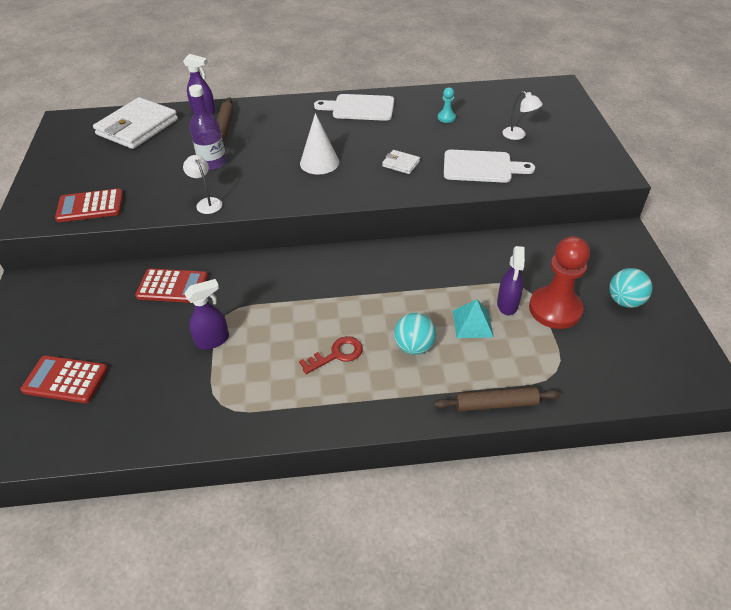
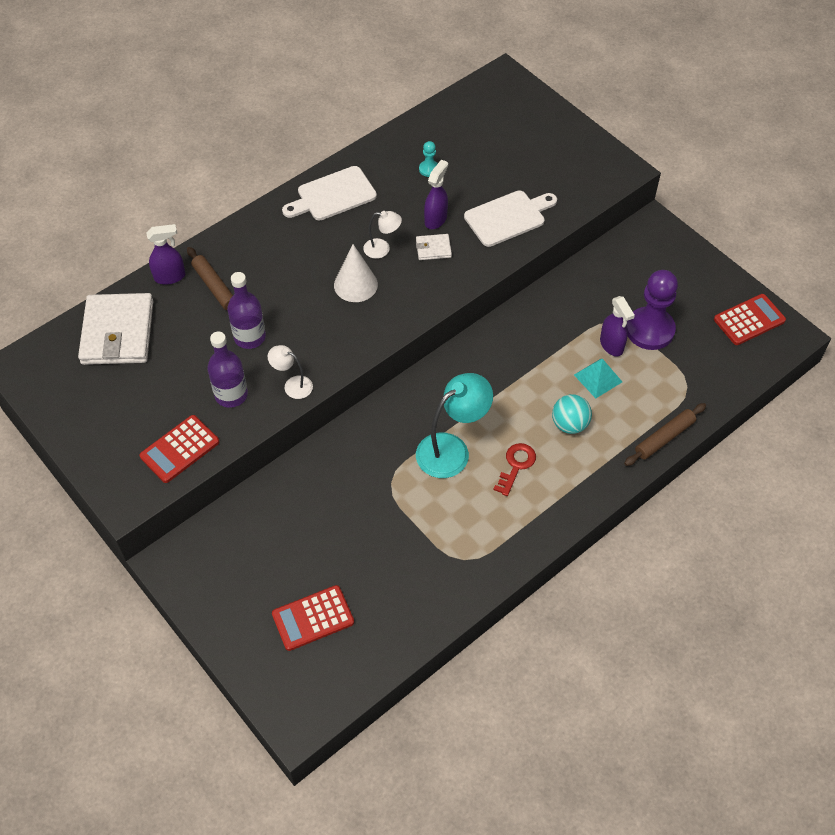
camera: 35 degrees left, 10 degrees up
(160, 190) = (231, 395): none -> purple bottle
(172, 286) = (315, 484): red calculator -> red calculator (749, 320)
(213, 340) = (403, 512): purple spray bottle -> purple spray bottle (436, 219)
(296, 315) = (452, 449): none -> turquoise lamp
(518, 135) = (512, 162): white lamp -> white lamp (382, 249)
(555, 309) = (650, 330): red pawn -> purple pawn
(624, 301) = (695, 294): turquoise ball -> none

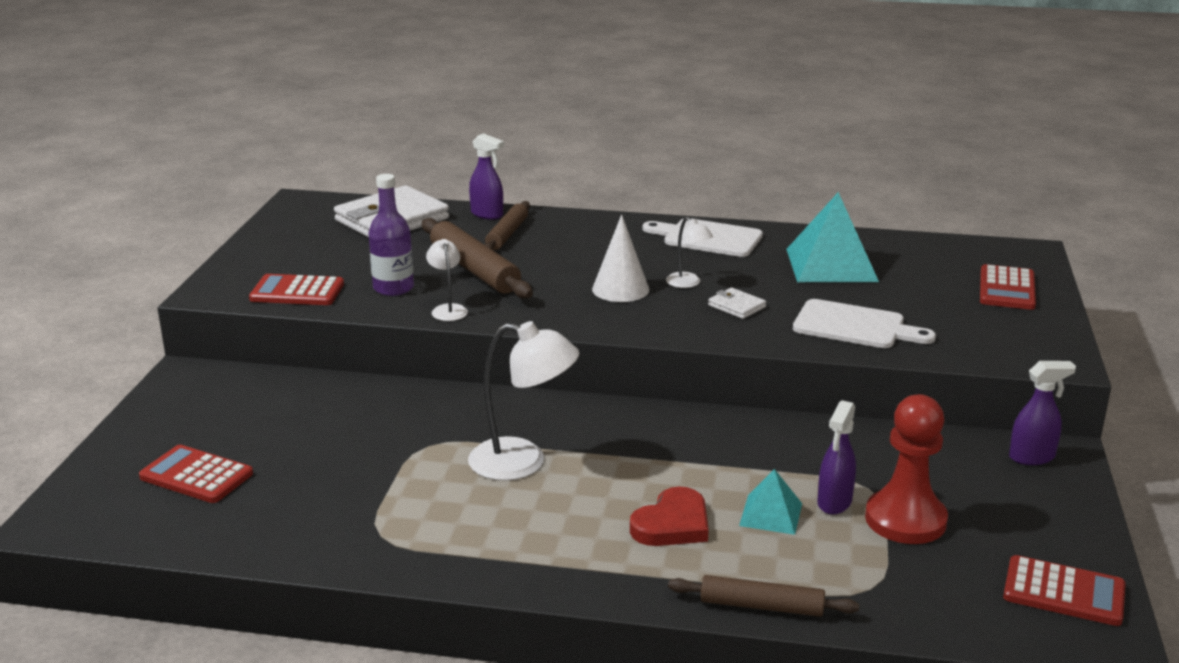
camera: 50 degrees right, 30 degrees down
(249, 337) = (474, 269): purple bottle -> brown rolling pin
(429, 169) = (831, 265): turquoise pawn -> turquoise pyramid
(436, 219) = (776, 293): purple spray bottle -> purple spray bottle (1032, 457)
(452, 449) = (523, 462): turquoise lamp -> white lamp
(516, 465) = (559, 513): red key -> none
(534, 123) = (1007, 289): none -> red calculator
(569, 424) = (672, 524): turquoise ball -> red heart
(650, 330) = (905, 520): purple pawn -> red pawn

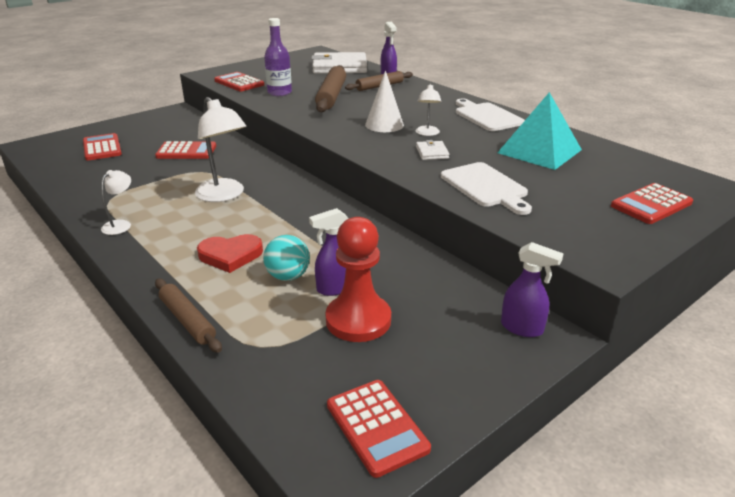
camera: 40 degrees right, 5 degrees up
(345, 428) = (186, 151): none -> red calculator
(448, 309) = (283, 108): white lamp -> white lamp (121, 224)
(771, 514) = (288, 276): turquoise pyramid -> turquoise ball

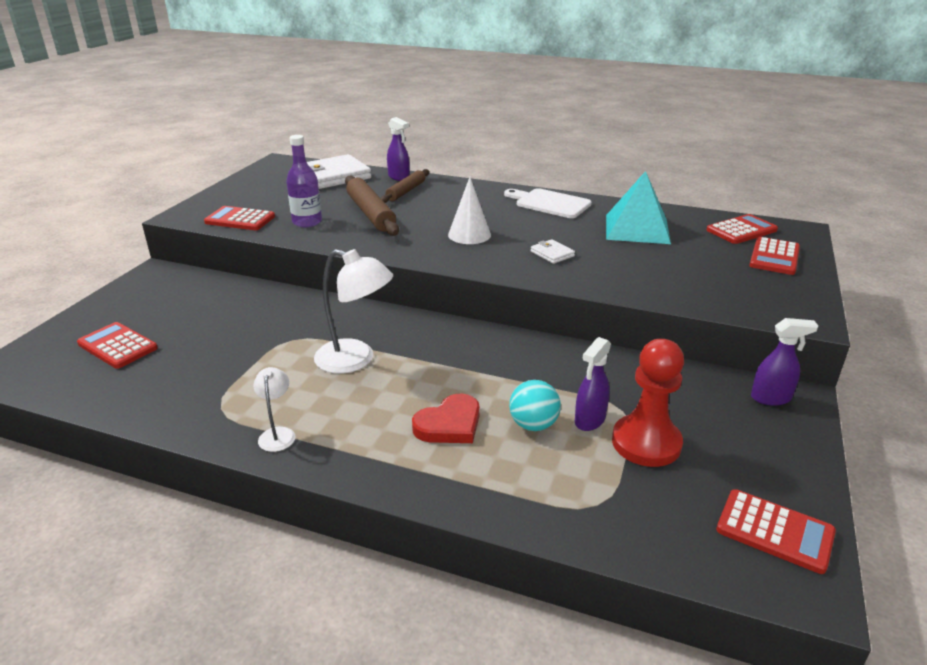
camera: 30 degrees left, 0 degrees up
(186, 151) = (240, 320): red calculator -> red calculator (741, 230)
(187, 320) = (496, 510): brown rolling pin -> none
(427, 133) = (521, 234): white lamp -> none
(486, 187) = (640, 276): white cutting board -> none

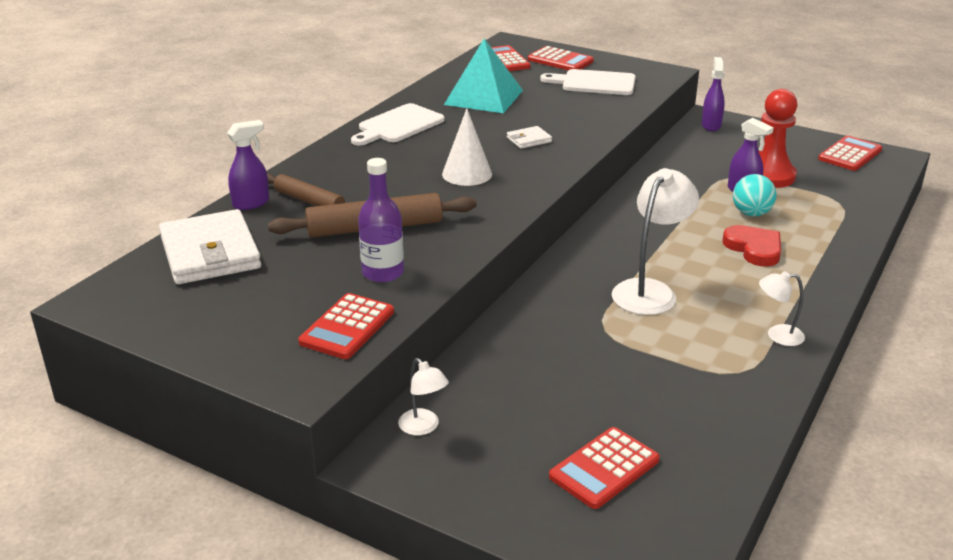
camera: 80 degrees left, 0 degrees up
(184, 281) = (423, 427): none -> white lamp
(725, 278) = (594, 83): none -> white cutting board

